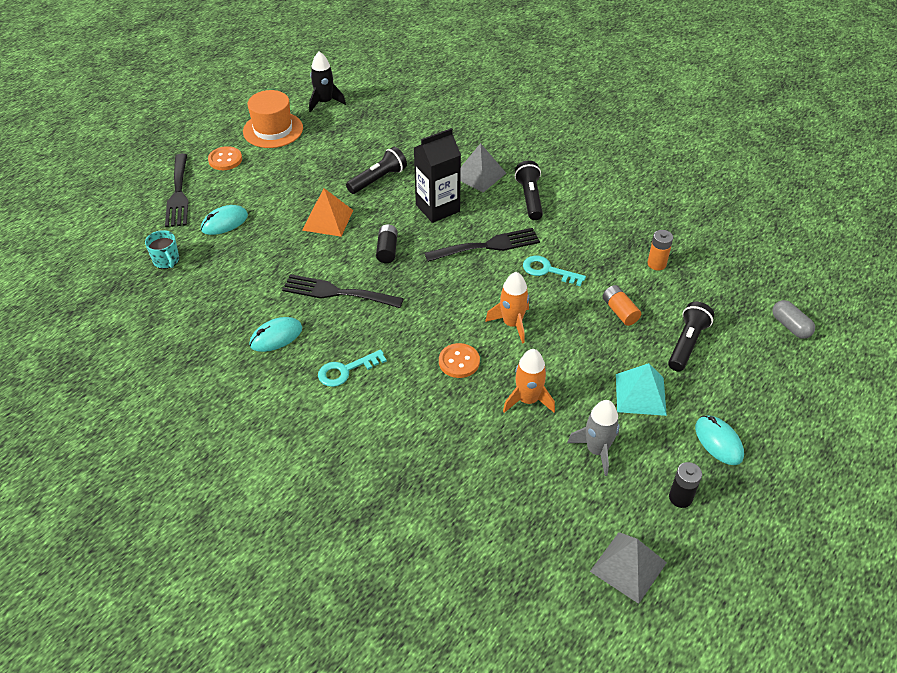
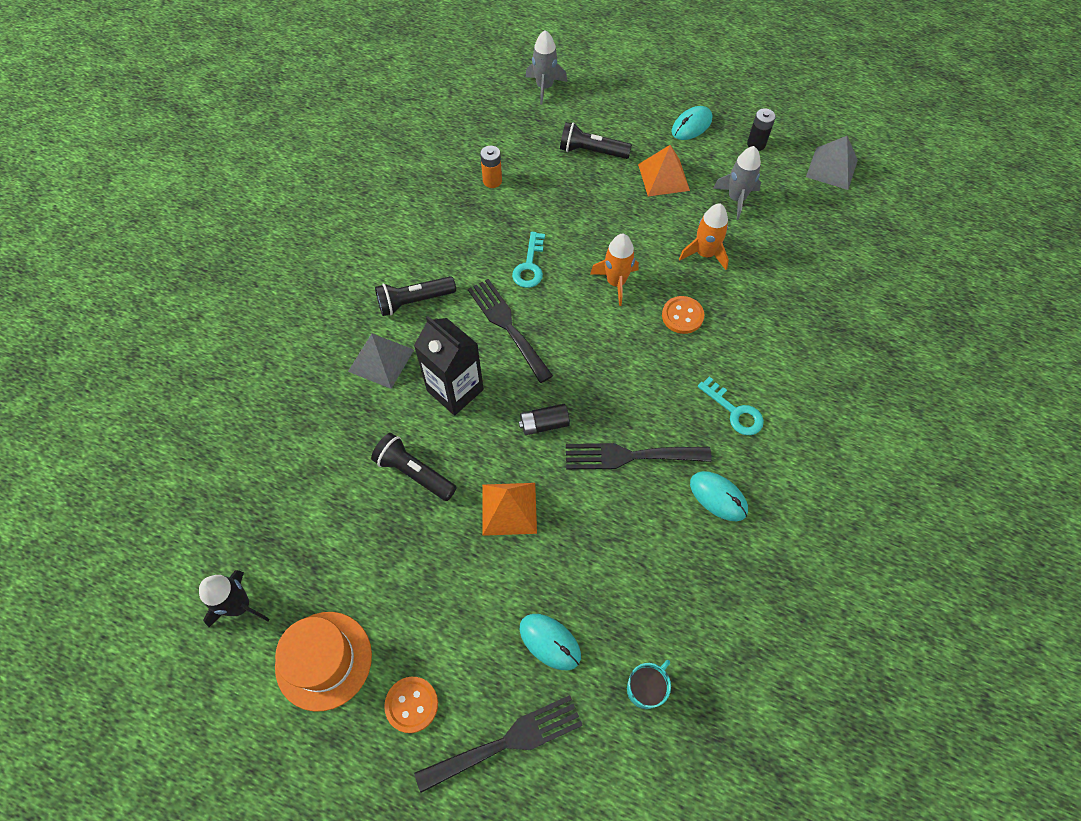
camera: 105 degrees left, 15 degrees up
(337, 292) = (630, 456): black fork -> black fork turned 90 degrees clockwise
(620, 311) = (568, 201): orange battery -> none
(640, 394) = (663, 177): turquoise pyramid -> orange pyramid
(790, 326) = (544, 87): grey capsule -> grey rocket

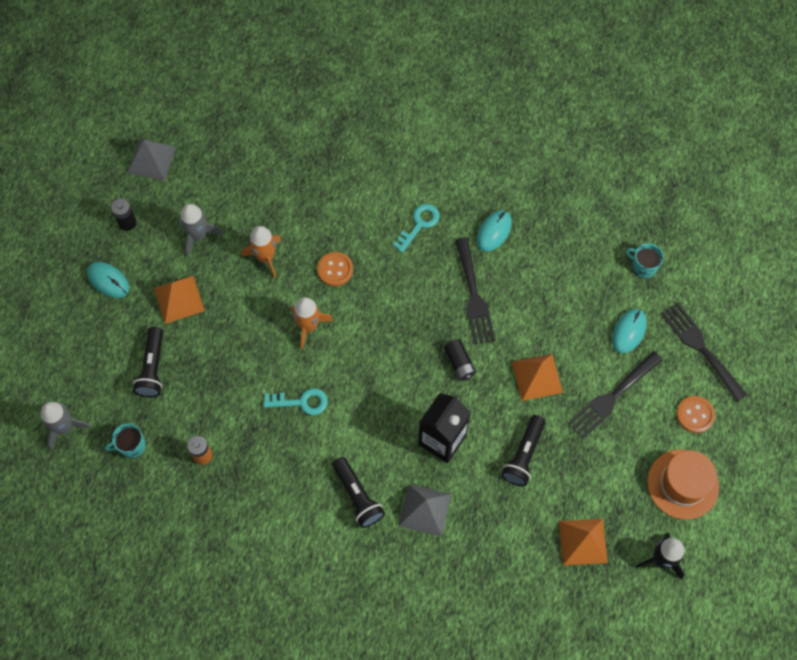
camera: 100 degrees left, 5 degrees up
(293, 517) = (583, 541): none -> orange pyramid
(507, 326) = (370, 409): black fork -> black fork (612, 397)
(515, 130) = (131, 446): none -> turquoise mug

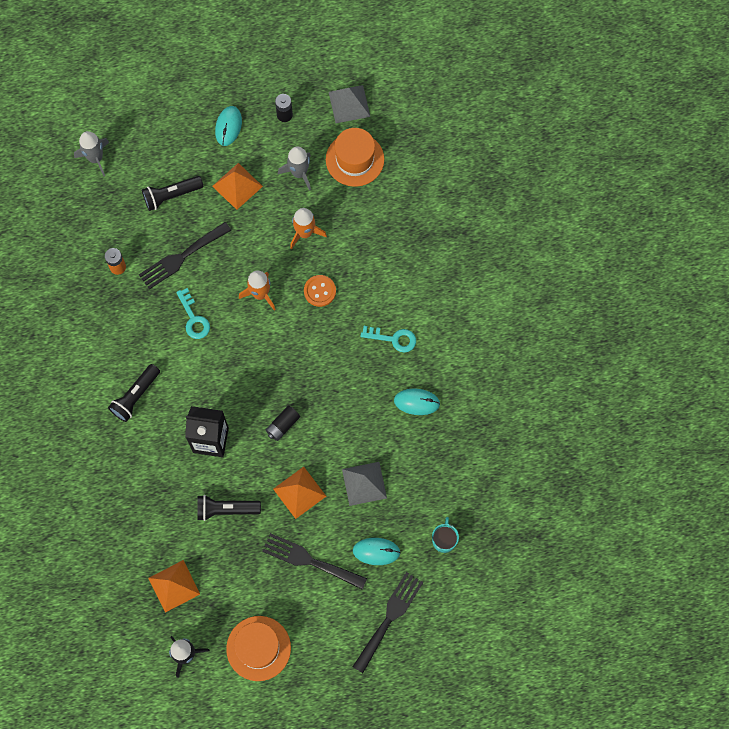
camera: 65 degrees right, 5 degrees up
(131, 446) = (102, 212): turquoise mug -> none
(213, 179) = (354, 159): none -> orange hat
(425, 510) = (147, 452): grey pyramid -> grey pyramid (364, 483)
(474, 296) = (349, 411): black fork -> black fork (181, 257)
(695, 415) = (325, 636): orange button -> none

